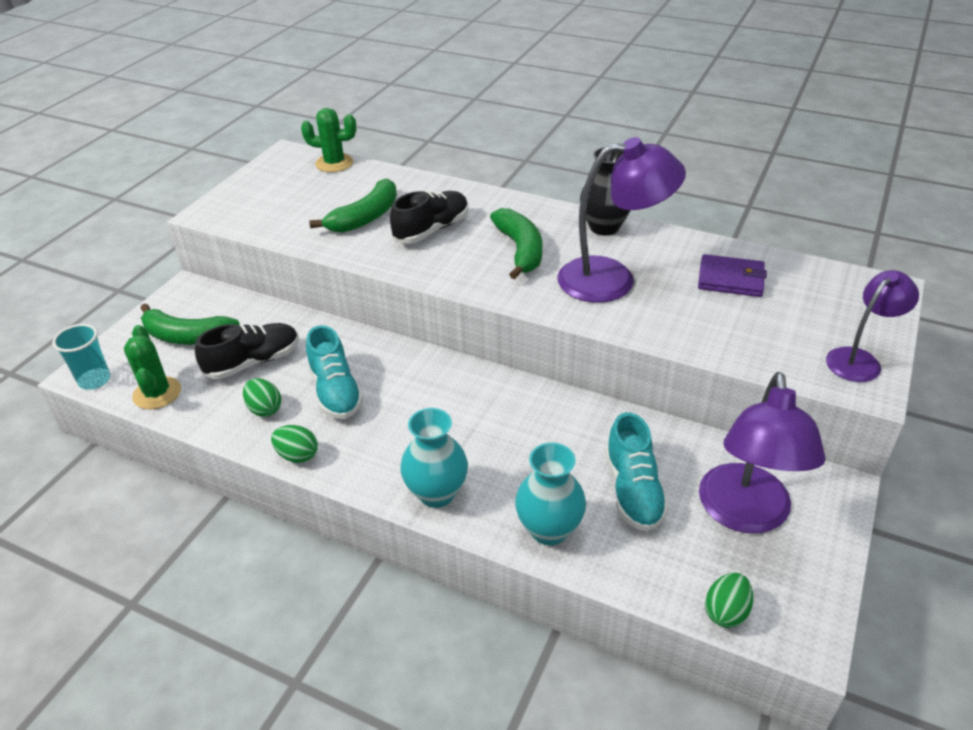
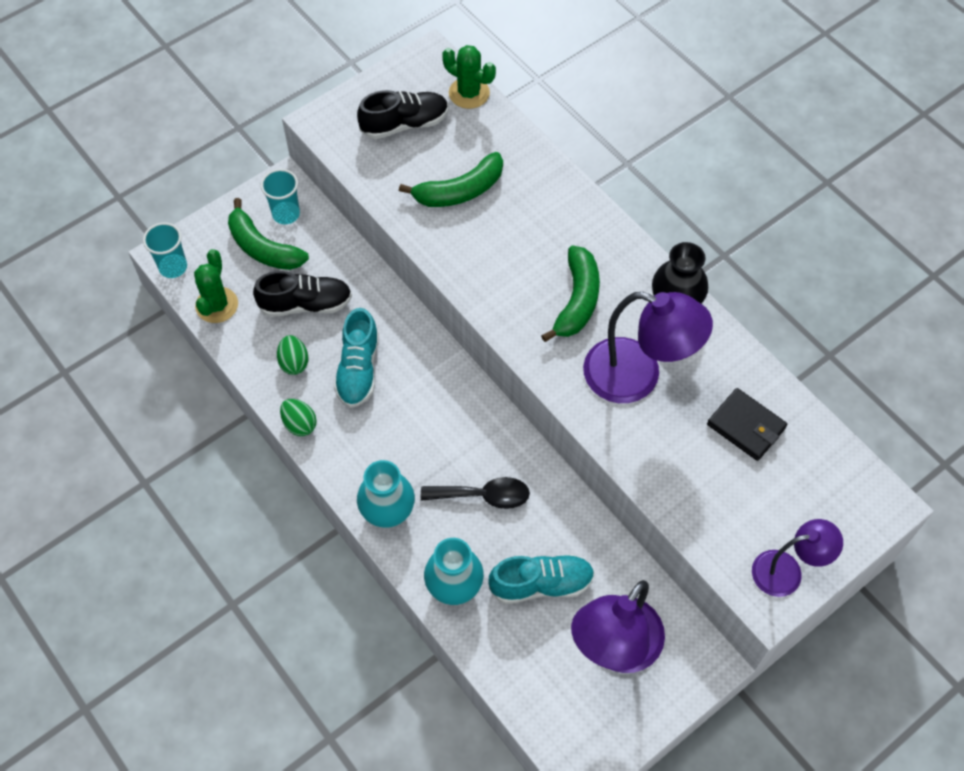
camera: 25 degrees right, 20 degrees up
(199, 307) = (286, 214): none -> turquoise cup
(431, 230) = (511, 236): black shoe -> black shoe (404, 124)
(524, 442) = (483, 496): none -> black spoon
(633, 490) = (541, 584): turquoise shoe -> turquoise shoe turned 120 degrees counterclockwise
(726, 612) = (540, 719): green egg -> none
(730, 279) = (746, 426): purple wallet -> black wallet

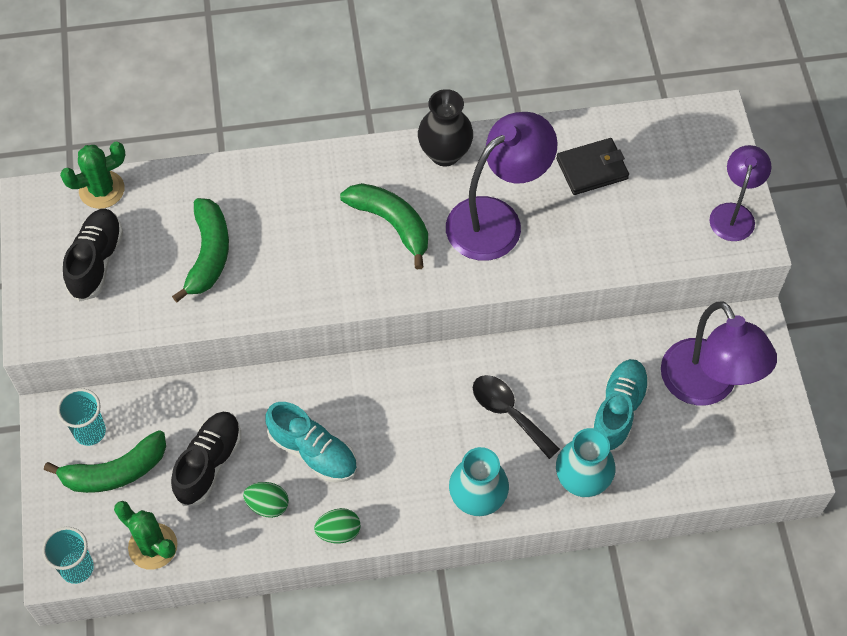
camera: 60 degrees left, 0 degrees up
(483, 496) = (508, 413): black spoon -> black spoon turned 75 degrees counterclockwise

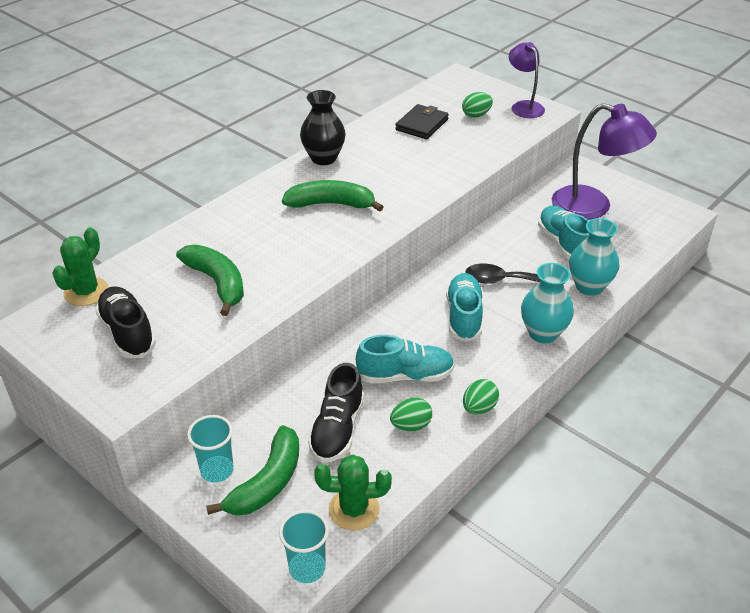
camera: 40 degrees left, 20 degrees down
(209, 463) = (337, 429): black shoe -> black shoe turned 150 degrees counterclockwise
(427, 427) = (464, 316): none -> turquoise shoe
(496, 220) = (396, 171): purple lamp -> none
(665, 192) = (476, 115): none -> green egg

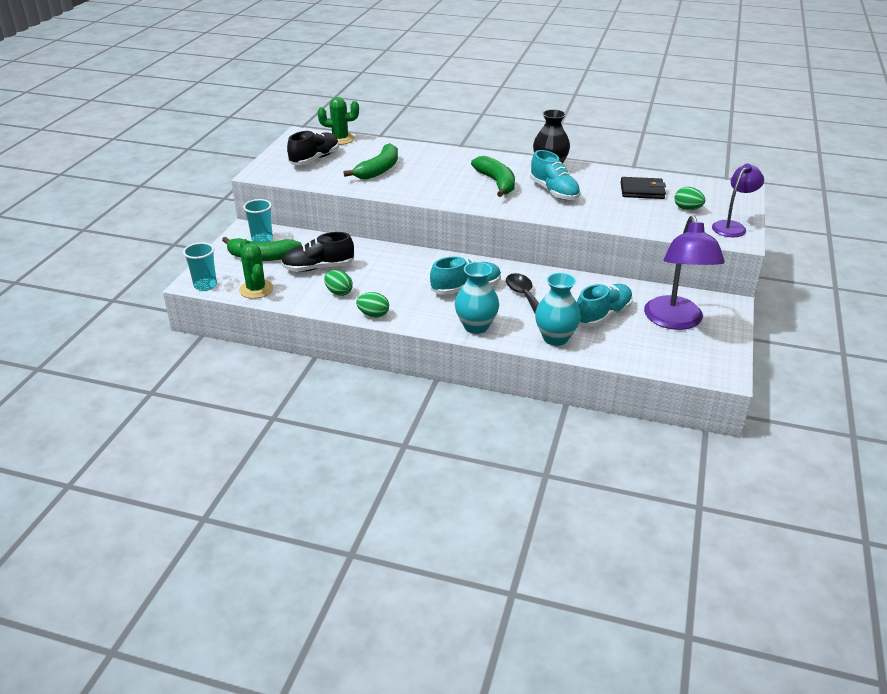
camera: 65 degrees right, 5 degrees down
(405, 375) = (385, 279): turquoise shoe -> turquoise shoe (554, 192)

